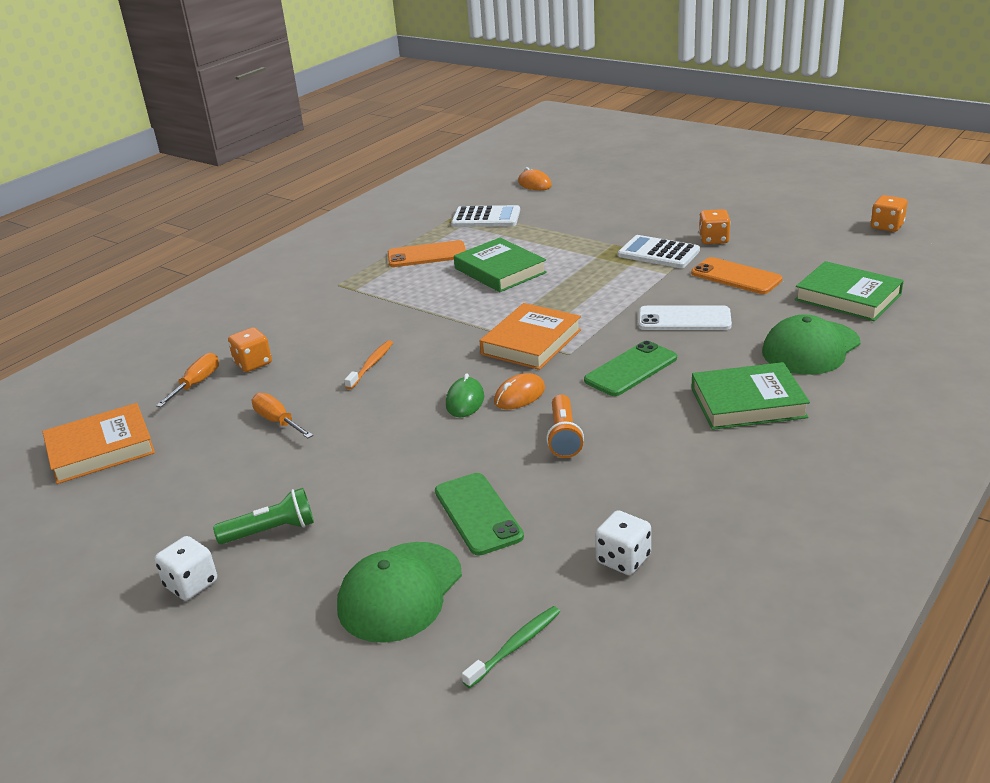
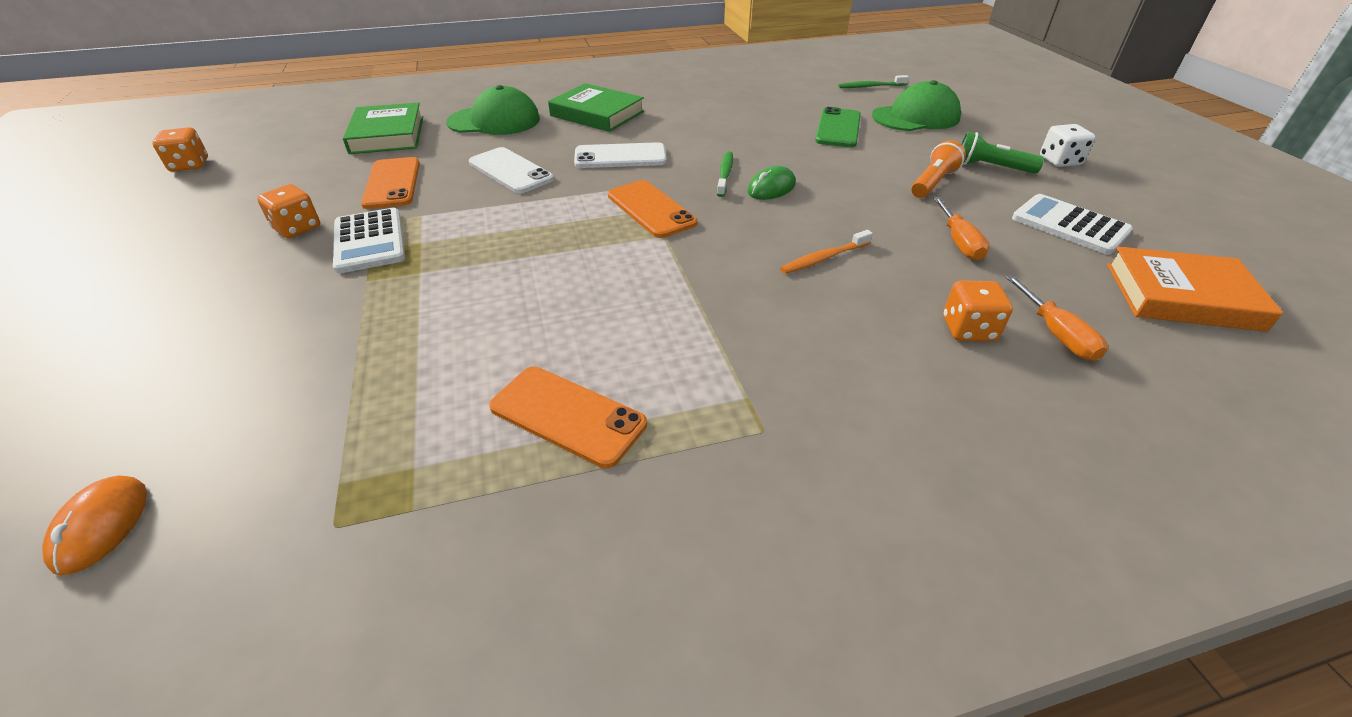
camera: 145 degrees left, 10 degrees up
(197, 383) = (1056, 334): orange screwdriver -> orange screwdriver turned 75 degrees counterclockwise
(486, 218) = (355, 461): white calculator -> white calculator (1069, 225)
(500, 270) = (536, 315): green book -> none
(519, 395) = (725, 174): orange mouse -> green toothbrush
(531, 342) = (651, 209): orange book -> orange phone
(564, 436) = (733, 141): orange flashlight -> orange flashlight (933, 183)
(623, 559) = (782, 90): white dice -> none
(631, 369) = (620, 157): green phone -> white phone

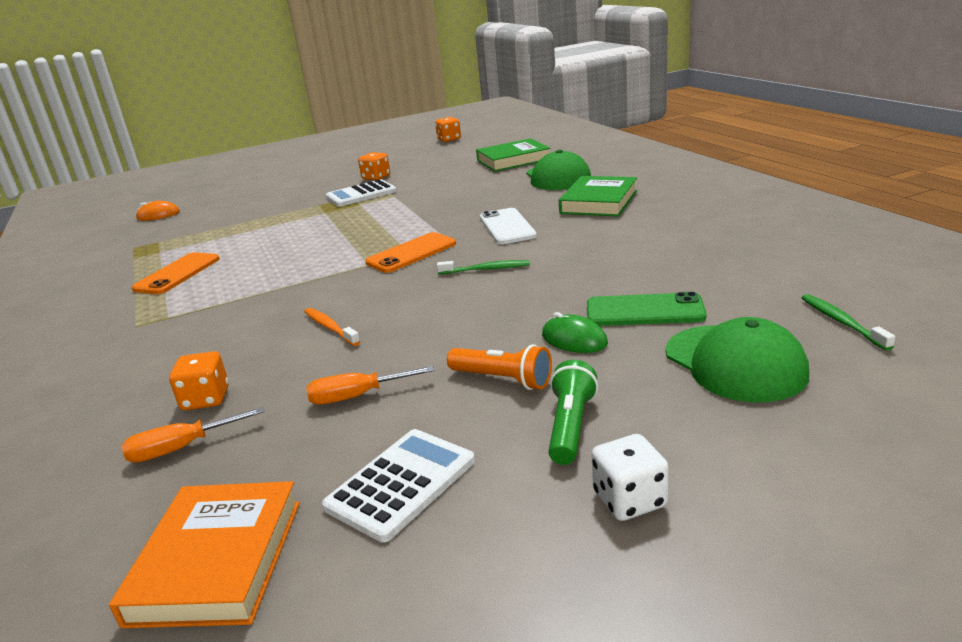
camera: 85 degrees right, 15 degrees down
(392, 183) = (437, 180): orange phone -> none
(510, 171) = (466, 201): white phone -> none
(771, 188) = (462, 292): green mouse -> green mouse (574, 340)

